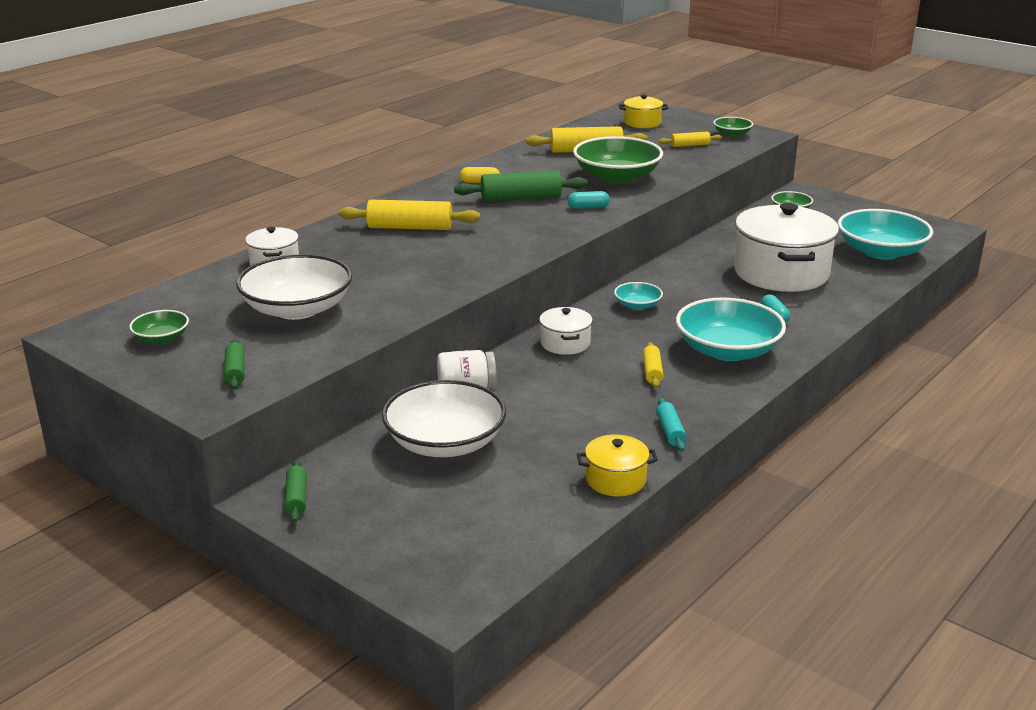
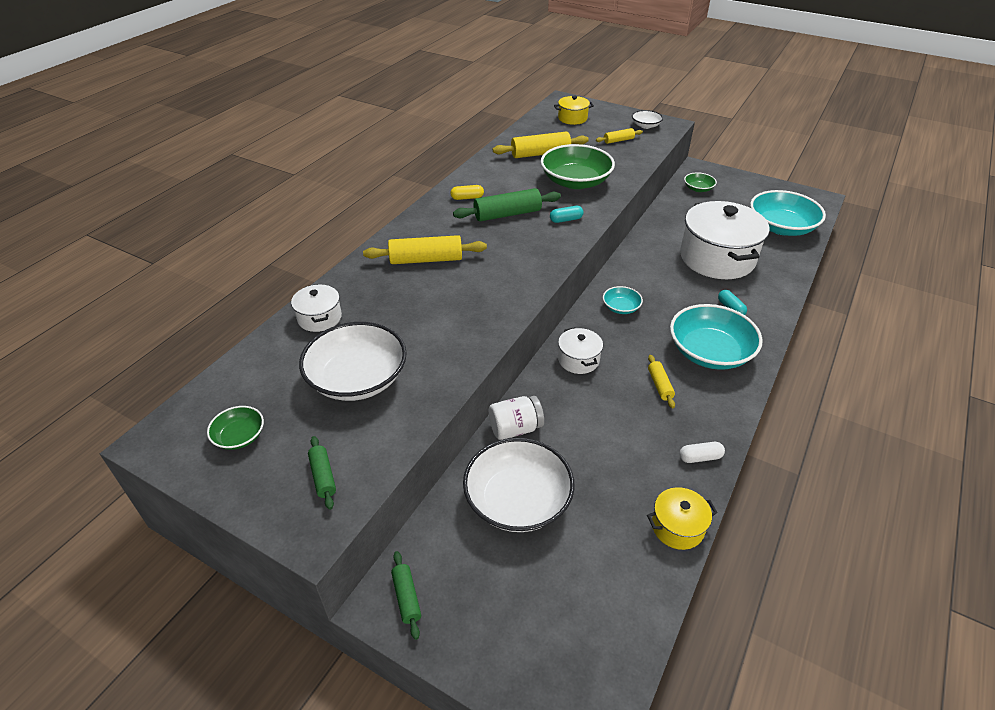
camera: 10 degrees left, 15 degrees up
(670, 431) = (700, 457): turquoise rolling pin -> white capsule
(732, 134) = (645, 125): green bowl -> white bowl

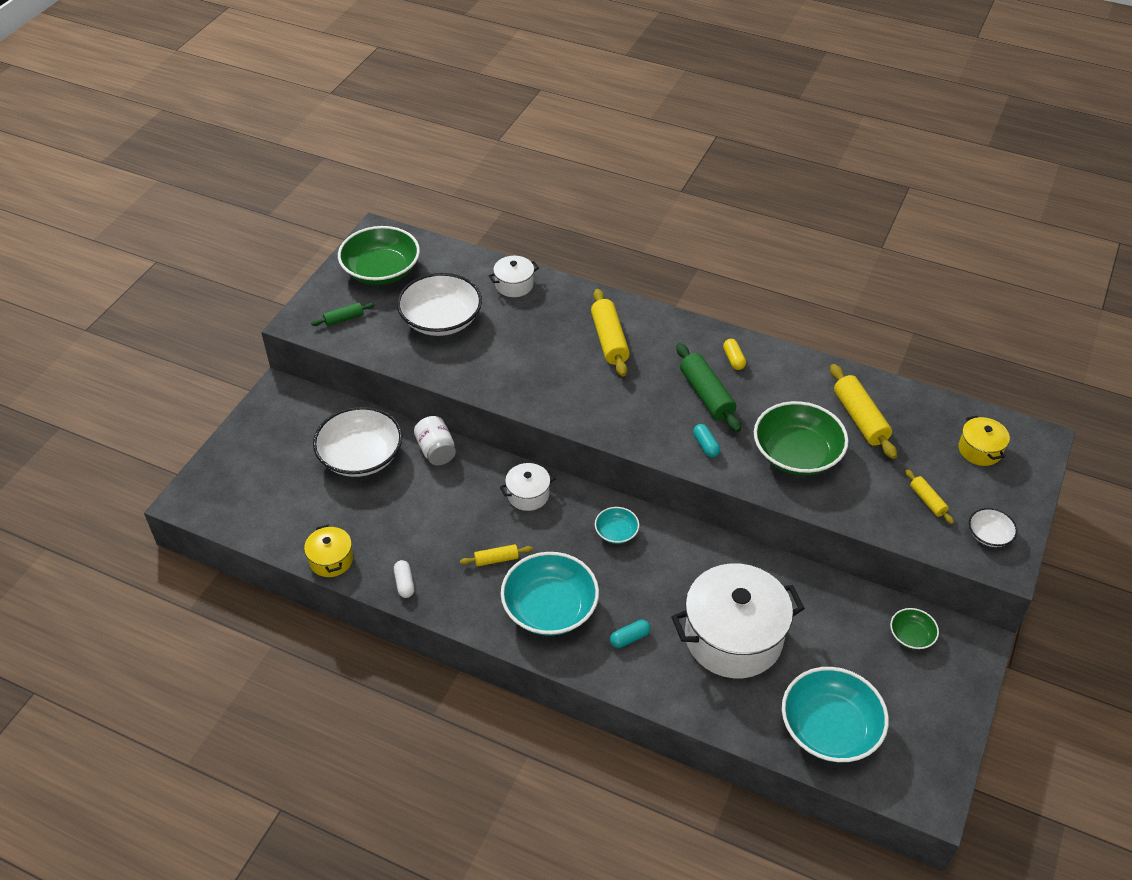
camera: 85 degrees right, 5 degrees up
(239, 436) = (381, 271): green bowl -> green bowl, size x2.07
(406, 597) = (282, 401): green rolling pin -> none

